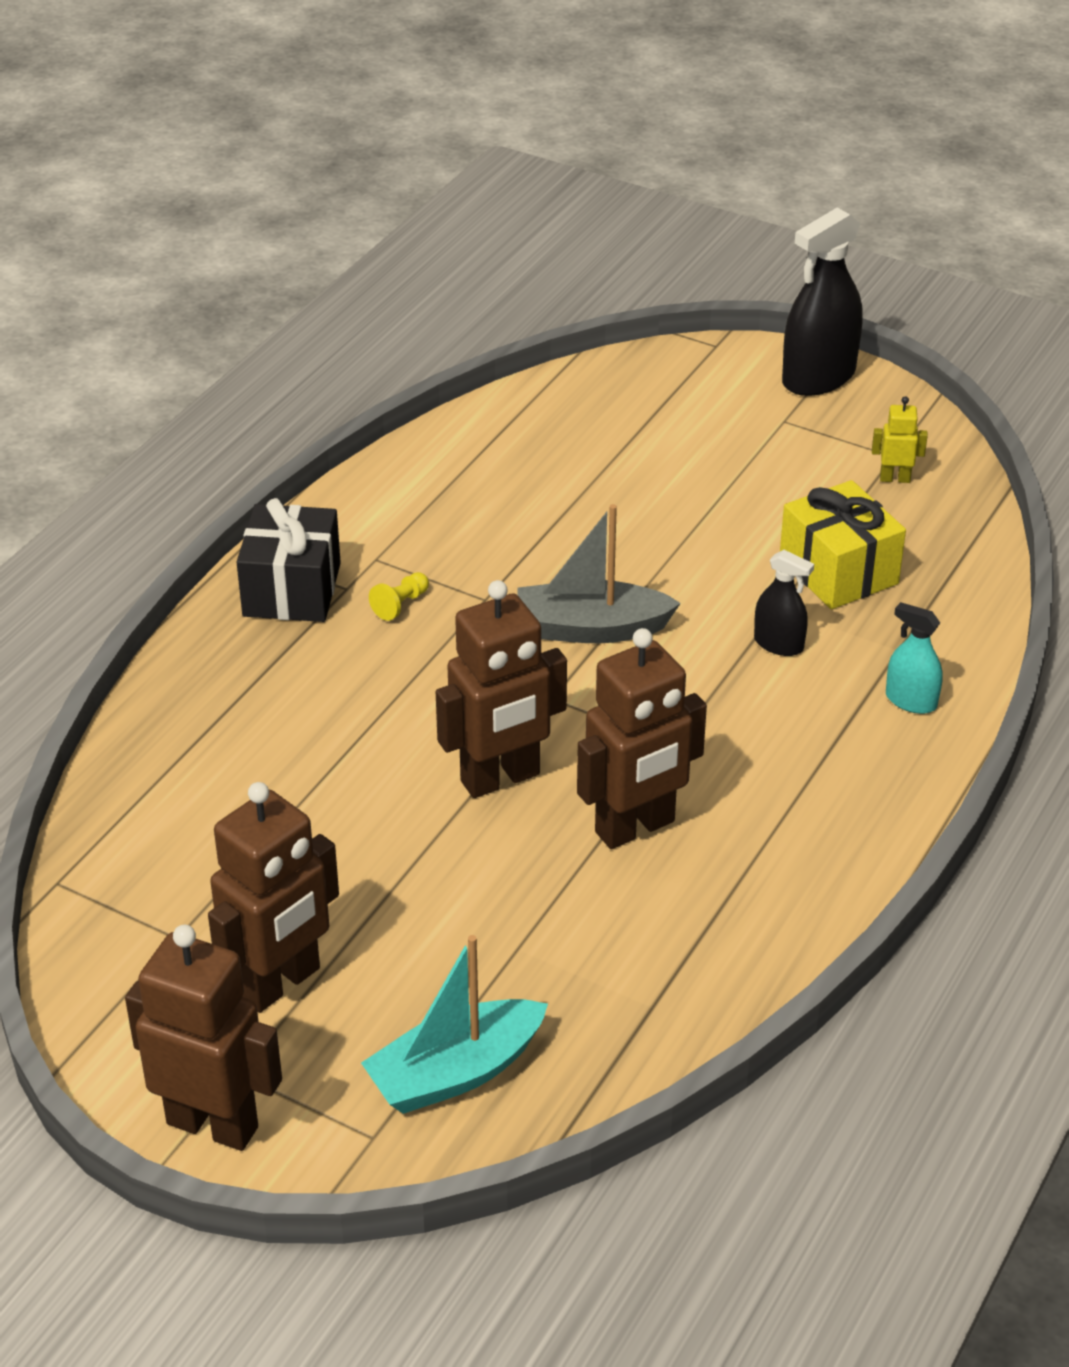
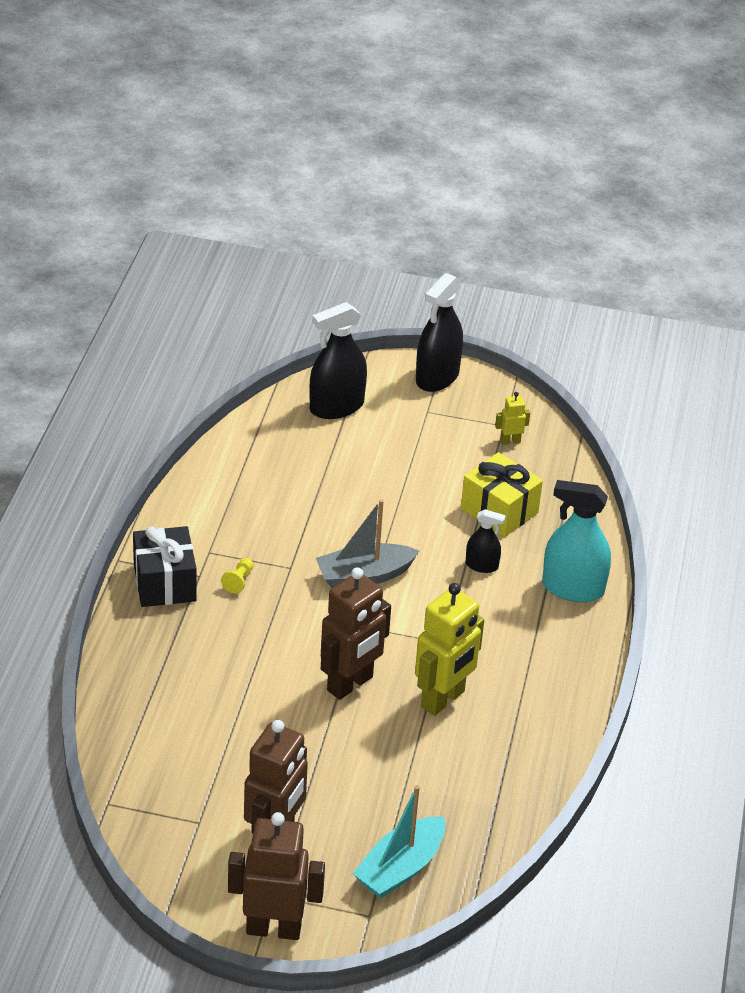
camera: 20 degrees left, 0 degrees up
(635, 828) = (443, 699): brown robot -> yellow robot
(651, 395) = (336, 407): none -> black spray bottle
(911, 701) = (572, 588): turquoise spray bottle -> turquoise spray bottle, size x1.88

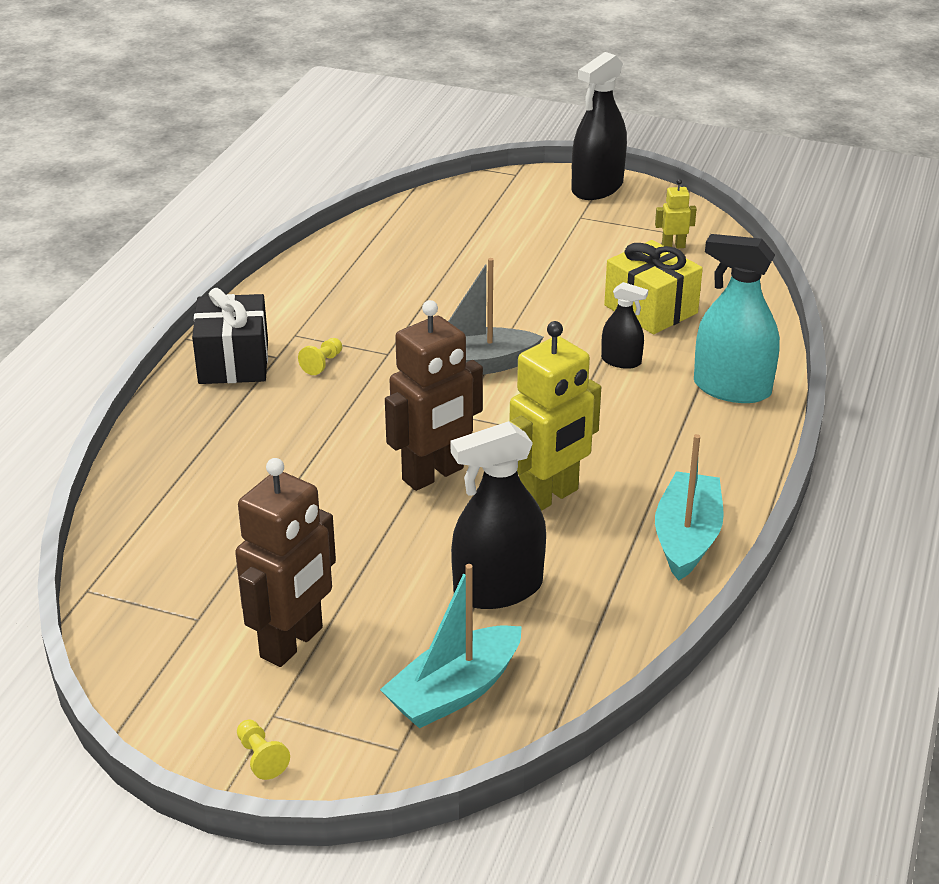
camera: 10 degrees right, 5 degrees down
(274, 928) = (261, 757): brown robot -> yellow pawn
(336, 407) = (477, 209): black spray bottle -> black spray bottle (498, 589)
(552, 729) = (687, 538): none -> turquoise boat

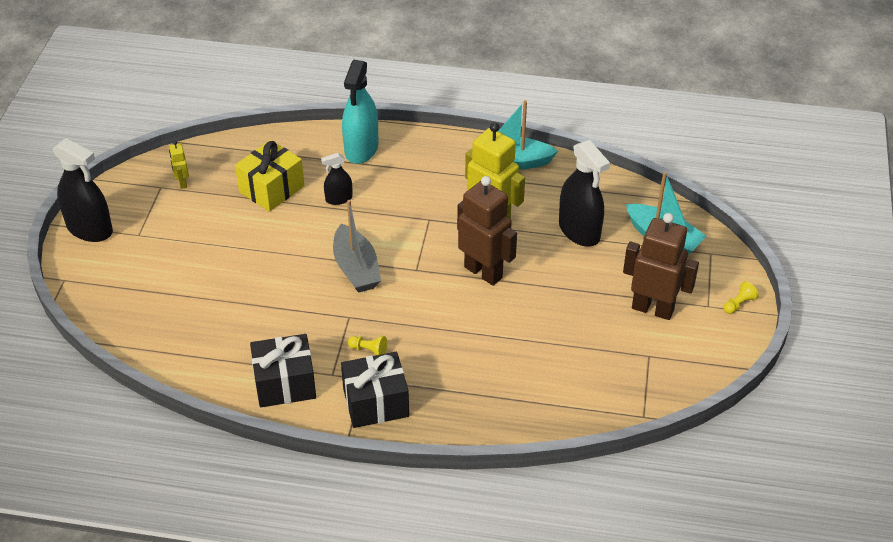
camera: 100 degrees left, 10 degrees up
(295, 302) = (285, 383): none -> black gift
(621, 361) = (339, 199): black spray bottle -> black spray bottle turned 120 degrees counterclockwise

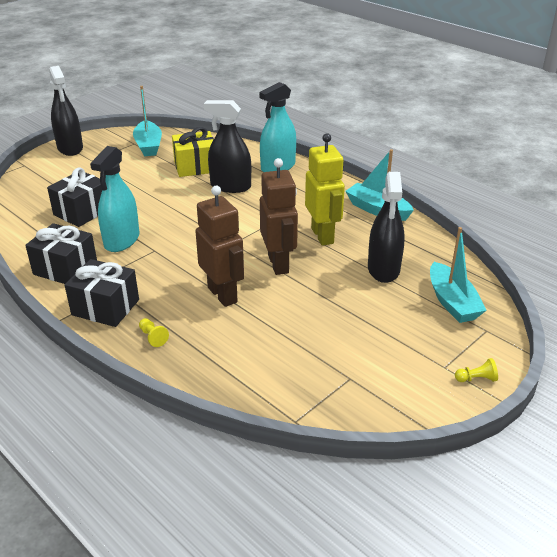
camera: 35 degrees right, 10 degrees down
(182, 183) = (148, 145): yellow robot -> turquoise boat
(217, 309) = (82, 212): none -> black gift
(303, 322) = (122, 240): none -> turquoise spray bottle
(339, 199) = (230, 186): black spray bottle -> black spray bottle, size x1.88
(356, 268) = (193, 226): grey boat -> none
(369, 350) = (142, 274): yellow pawn -> yellow pawn (153, 337)
(652, 309) = (390, 346): brown robot -> brown robot (223, 295)

